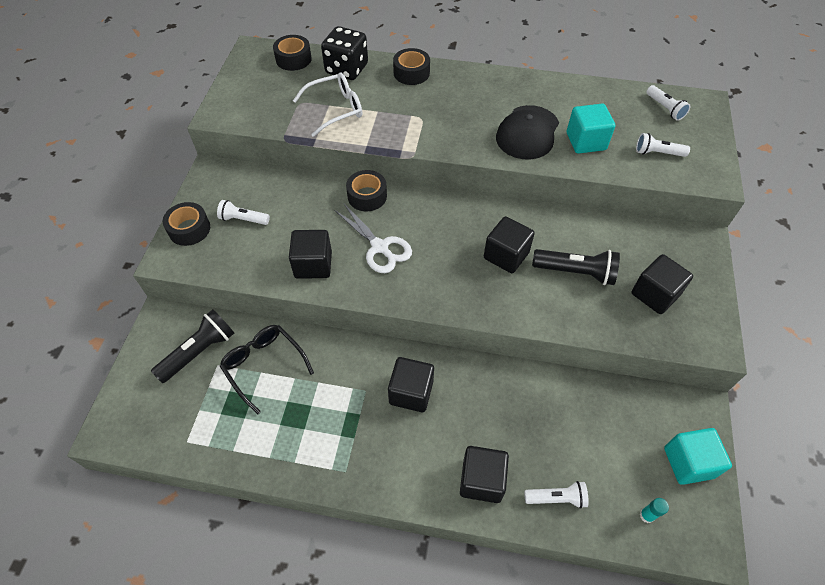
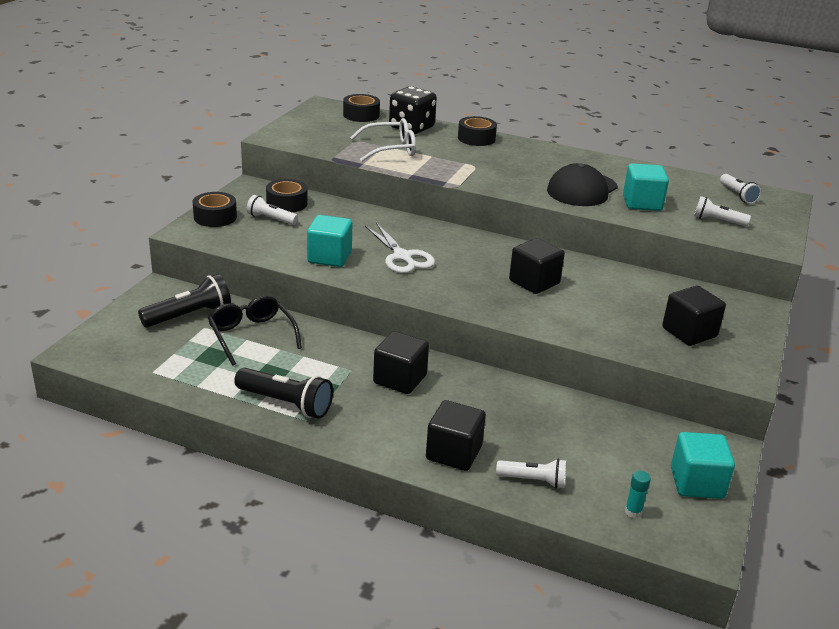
camera: 10 degrees right, 25 degrees down
(313, 265) = (329, 257): black cube -> turquoise cube
(367, 196) = (402, 223): black tape -> black tape (287, 203)
(576, 272) = (606, 304): black flashlight -> black flashlight (286, 403)

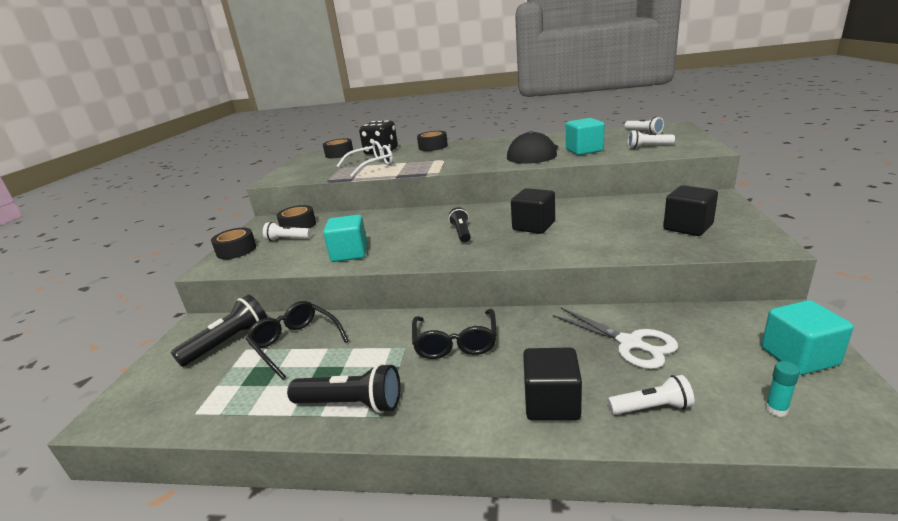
camera: 10 degrees left, 5 degrees down
(400, 379) = (455, 342): black cube -> black glasses
(402, 257) = (413, 237): white scissors -> white scissors (630, 343)
(454, 267) = (461, 233): none -> black flashlight

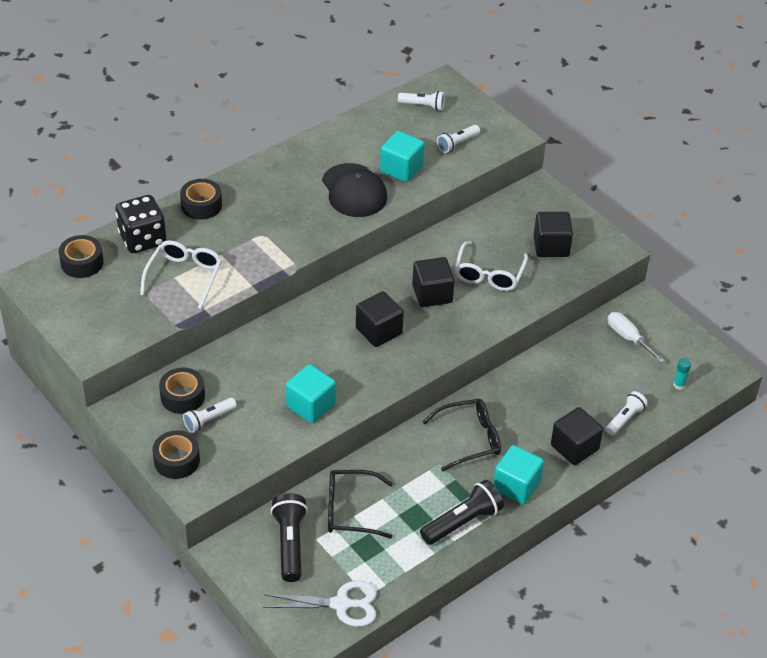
camera: 50 degrees left, 20 degrees up
(455, 342) = (469, 439): black glasses -> black glasses turned 60 degrees counterclockwise
(461, 233) = (379, 331): black flashlight -> black cube
(600, 228) = (489, 274): none -> white glasses
(630, 343) = (577, 377): white scissors -> white scissors (341, 604)
(735, 336) = (628, 338): none -> white screwdriver
(799, 356) = (668, 338): turquoise cube -> turquoise cube (516, 486)

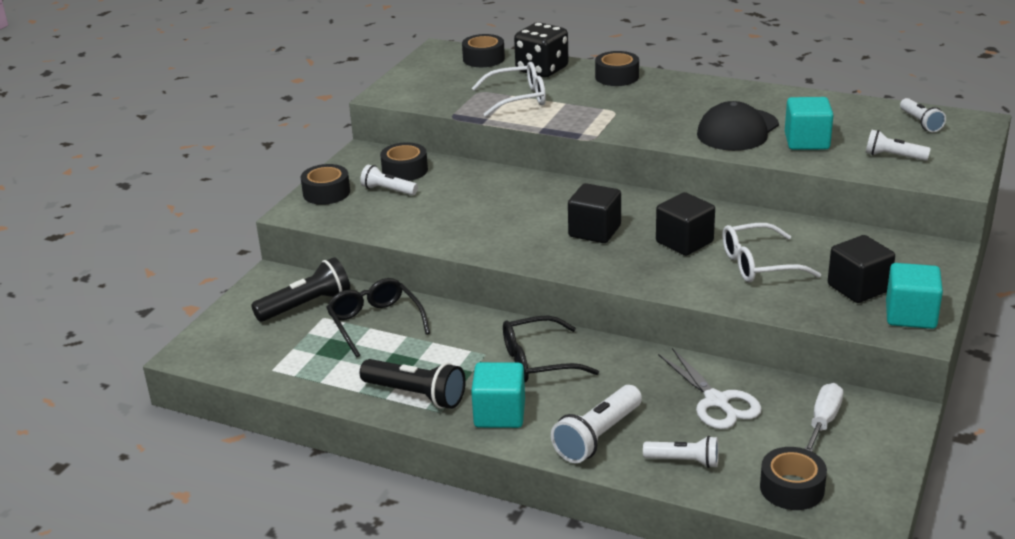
camera: 65 degrees right, 15 degrees down
(311, 405) = (455, 230): turquoise cube -> turquoise cube (910, 315)
(341, 604) = (250, 358): white scissors -> white scissors (716, 401)
(469, 439) = (538, 361): black glasses -> black glasses turned 120 degrees clockwise
(574, 447) = (598, 437): black cube -> white flashlight
(679, 385) = (792, 488): turquoise glue stick -> black tape

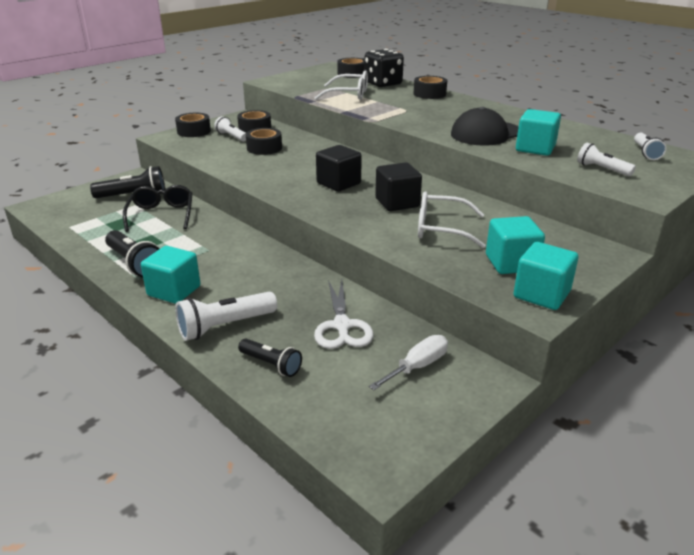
camera: 20 degrees right, 0 degrees up
(538, 361) = (239, 263): black glasses -> none
(684, 461) = (271, 364): white flashlight -> black flashlight
(792, 488) = (339, 415): black tape -> black tape (264, 148)
(858, 288) = (511, 263): black cube -> turquoise cube

